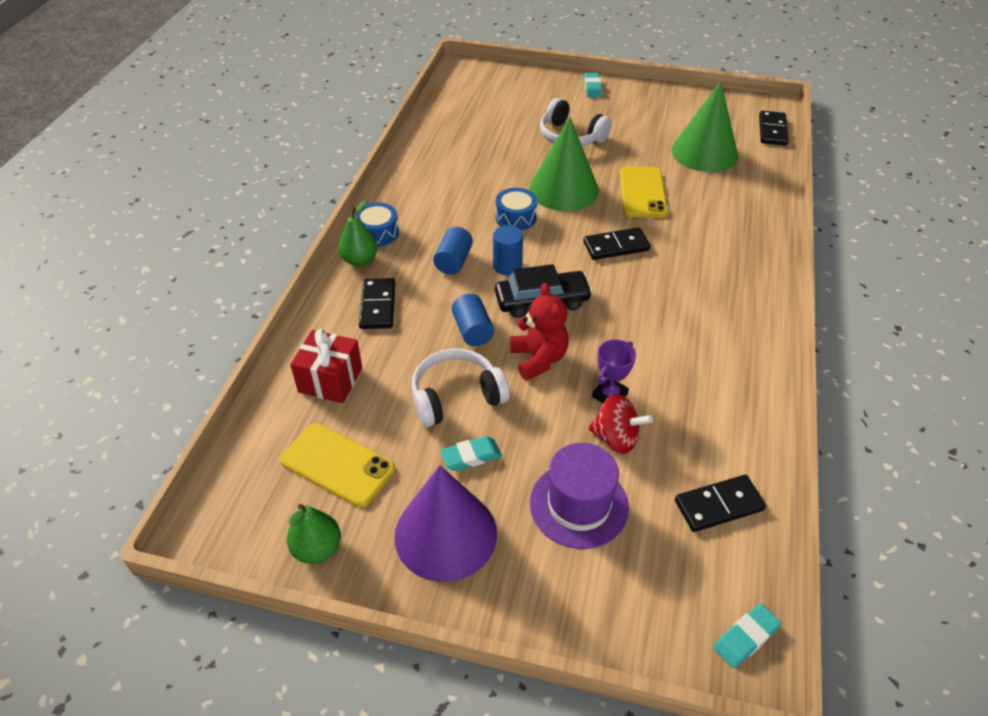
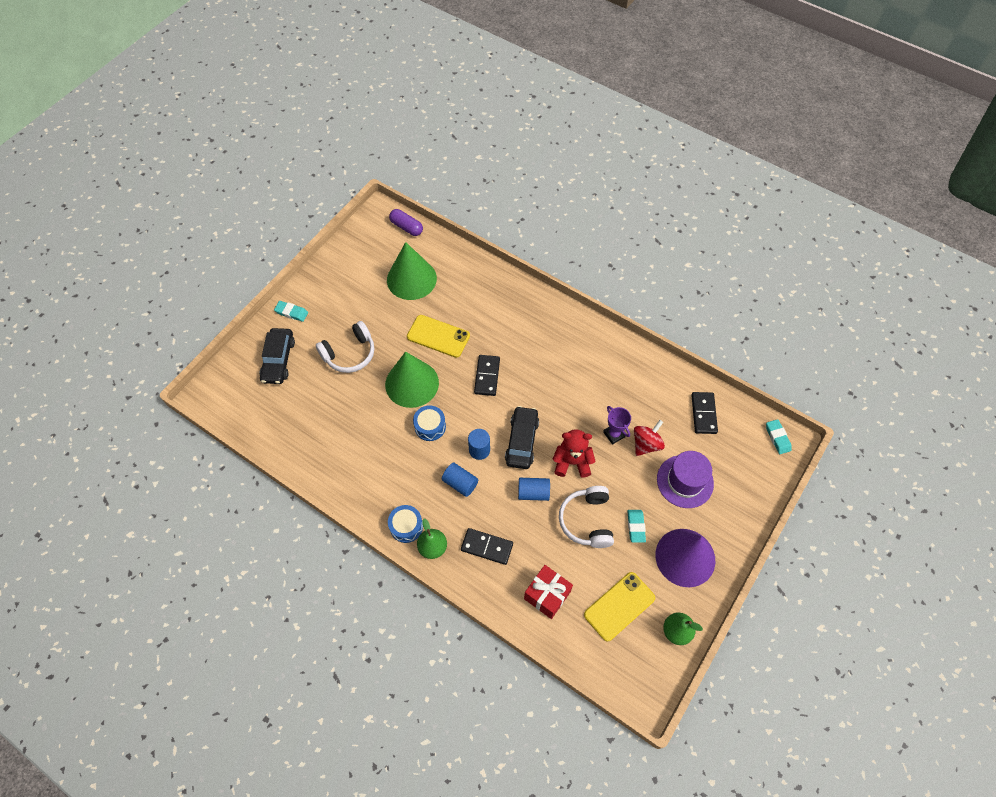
camera: 70 degrees left, 15 degrees up
(530, 96) = (278, 360): none -> black car
(772, 130) = (406, 227): black domino -> purple capsule

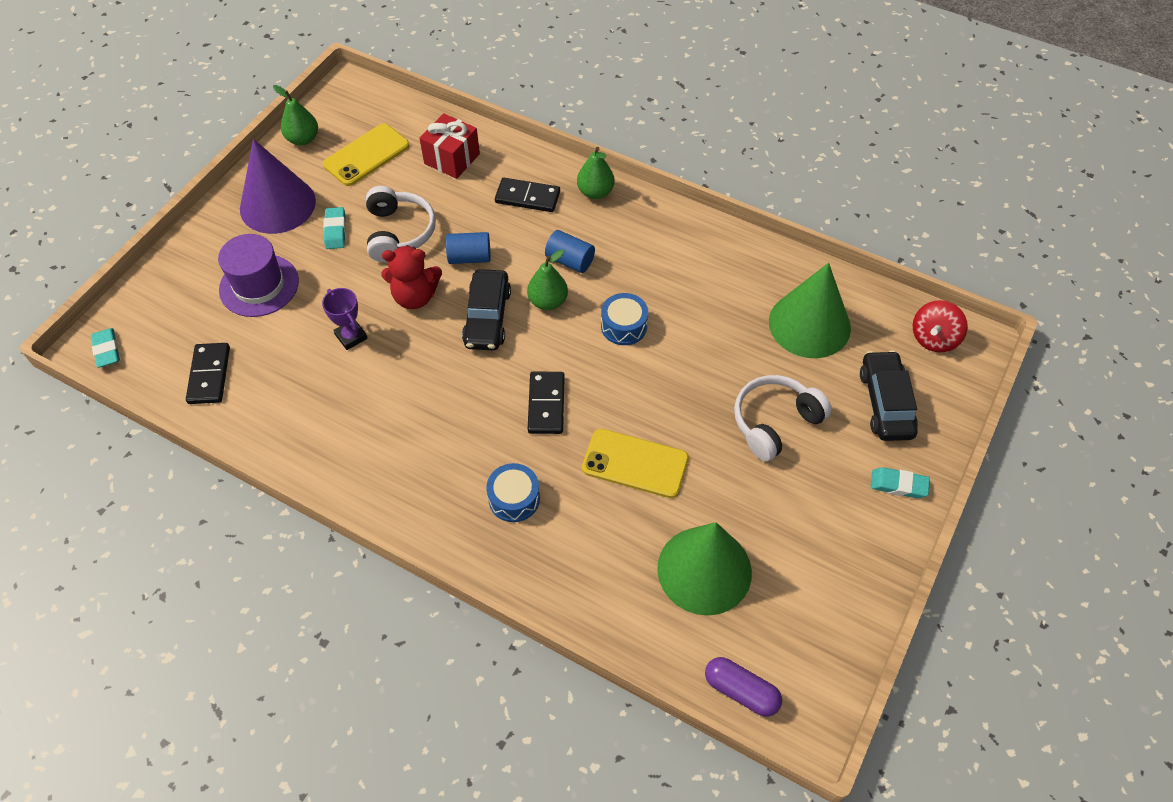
camera: 175 degrees right, 5 degrees down
(406, 526) = (633, 210): blue drum -> blue drum (514, 498)
(412, 383) = (663, 384): green cone -> green cone (809, 324)
(479, 450) = (548, 301): blue cylinder -> green pear
(646, 444) = (305, 327): red spinning top -> red spinning top (933, 338)

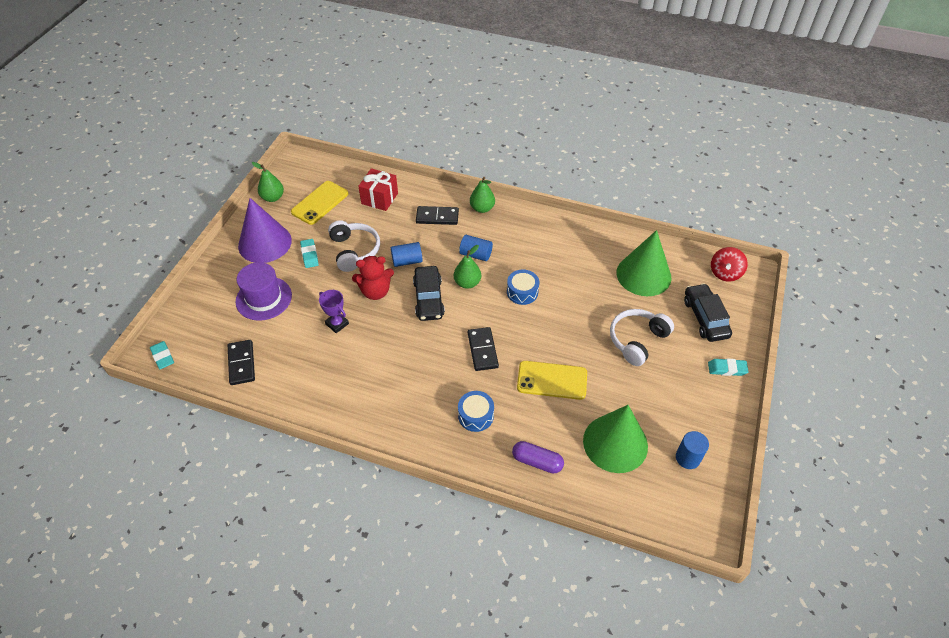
camera: 10 degrees left, 5 degrees down
(741, 691) = (659, 519): purple capsule -> purple capsule (537, 461)
(805, 609) = (687, 458): none -> blue cylinder

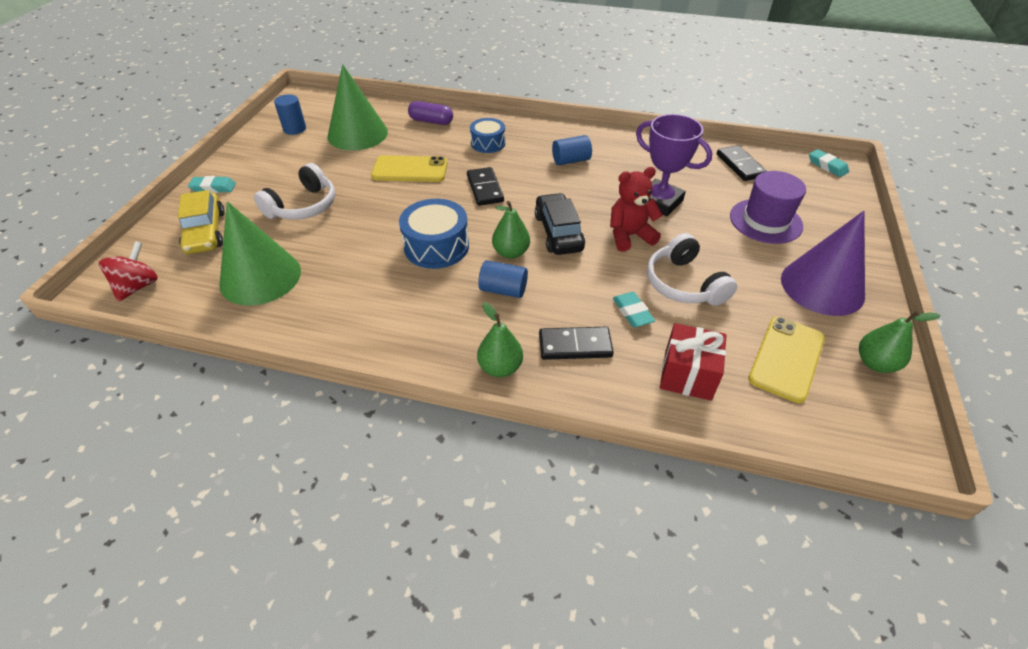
camera: 175 degrees right, 5 degrees down
(309, 255) = (744, 274): turquoise eraser -> turquoise eraser (632, 312)
(337, 324) = (660, 202): purple trophy -> purple trophy, size x1.70
(407, 261) = (601, 275): blue cylinder -> blue cylinder (571, 160)
(522, 292) = (436, 246): blue drum -> blue drum, size x1.54
(705, 318) = (205, 232): black car -> yellow car

